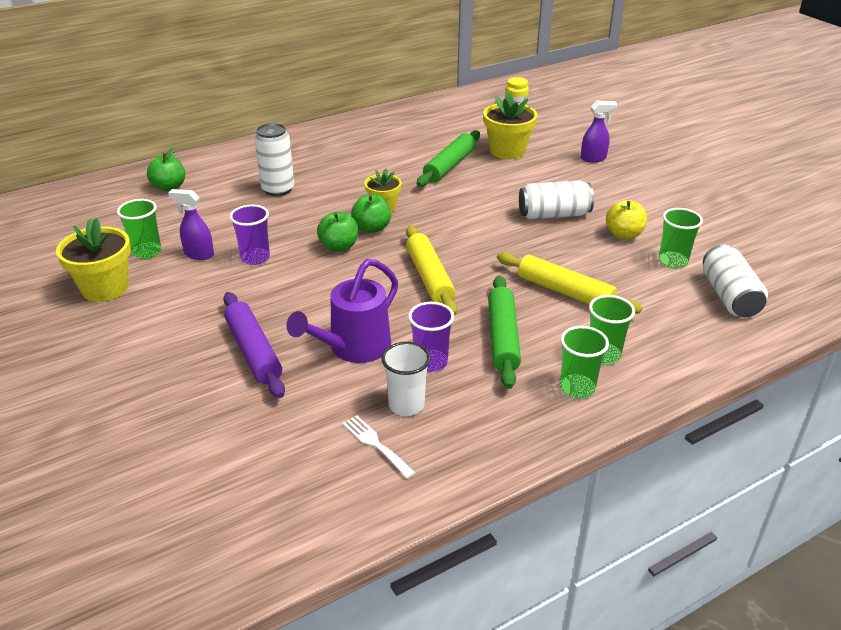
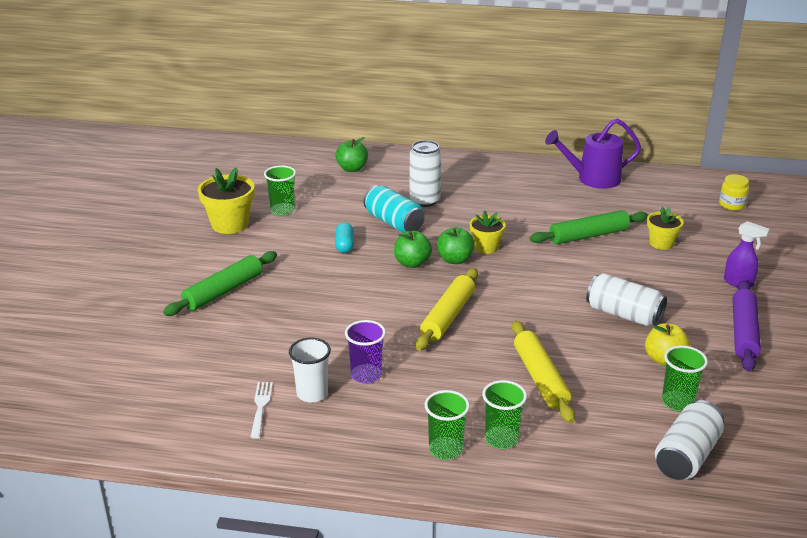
camera: 40 degrees right, 5 degrees down
(198, 254) = (311, 226): purple spray bottle -> none
(253, 351) = (264, 308): purple rolling pin -> purple rolling pin (743, 332)
(255, 258) = (344, 245): purple cup -> turquoise capsule
(275, 219) = (394, 222): none -> turquoise can
(353, 348) = (327, 339): purple watering can -> purple watering can (592, 179)
(502, 338) = (441, 386): green rolling pin -> green rolling pin (223, 291)
(507, 151) = (661, 243): yellow flower pot -> yellow flower pot, size x0.62

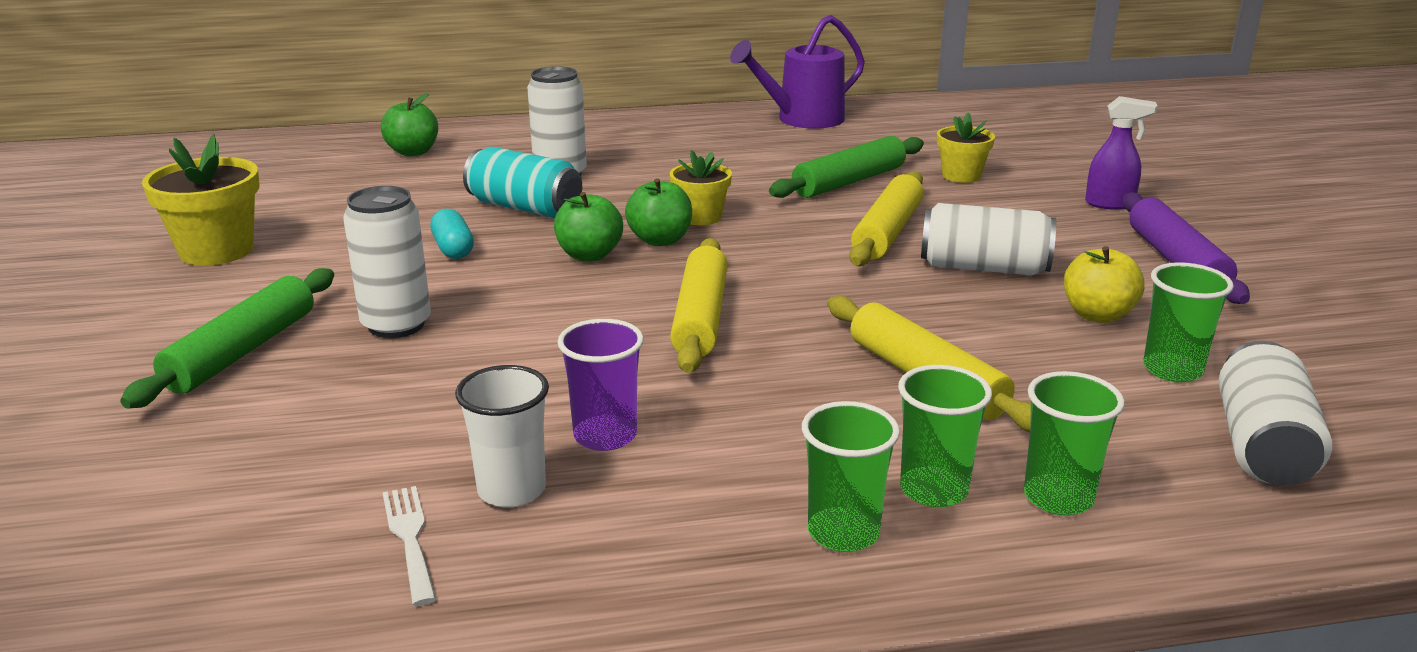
camera: 20 degrees left, 5 degrees down
(282, 210) = (312, 218): green cup -> green cup (1058, 498)
(298, 290) = (396, 325): none -> white can
(585, 278) = (887, 232): none -> yellow rolling pin
(731, 205) = (1017, 123): yellow jar -> none

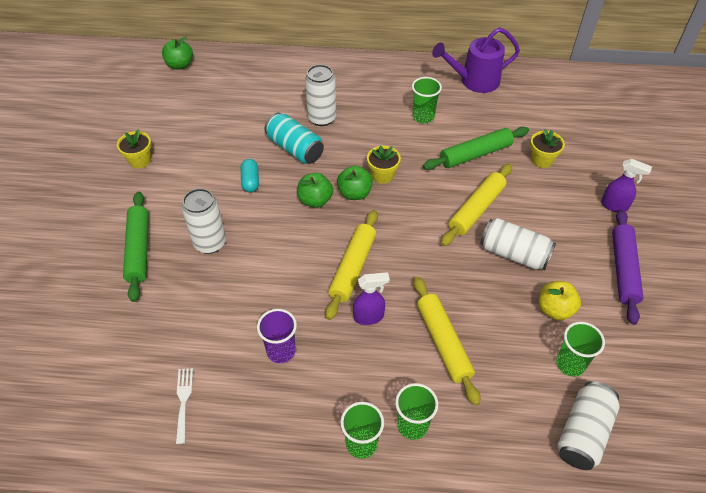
camera: 15 degrees right, 25 degrees up
(216, 251) = (140, 160): yellow flower pot -> yellow flower pot, size x0.62
(242, 351) = (139, 249): green rolling pin -> green rolling pin turned 45 degrees counterclockwise
(413, 152) = (251, 80): green apple -> green apple (180, 65)
(511, 490) = (231, 380): white cup -> none
(764, 369) = (369, 317): none -> purple spray bottle
(1058, 498) = (466, 445): green cup -> green cup (423, 117)

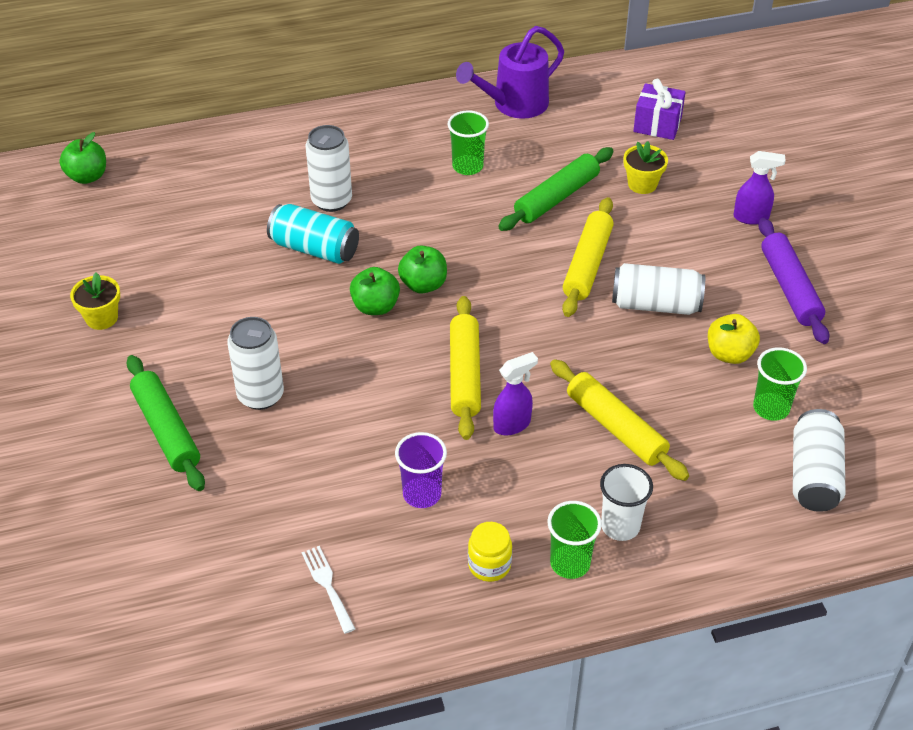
camera: 20 degrees left, 5 degrees down
(250, 181) = (275, 305): turquoise capsule -> none
(302, 424) = (489, 565): none -> yellow jar
(382, 175) = (449, 253): yellow flower pot -> none
(412, 425) = (620, 526): green cup -> white cup
(571, 119) = (657, 125): none -> purple gift

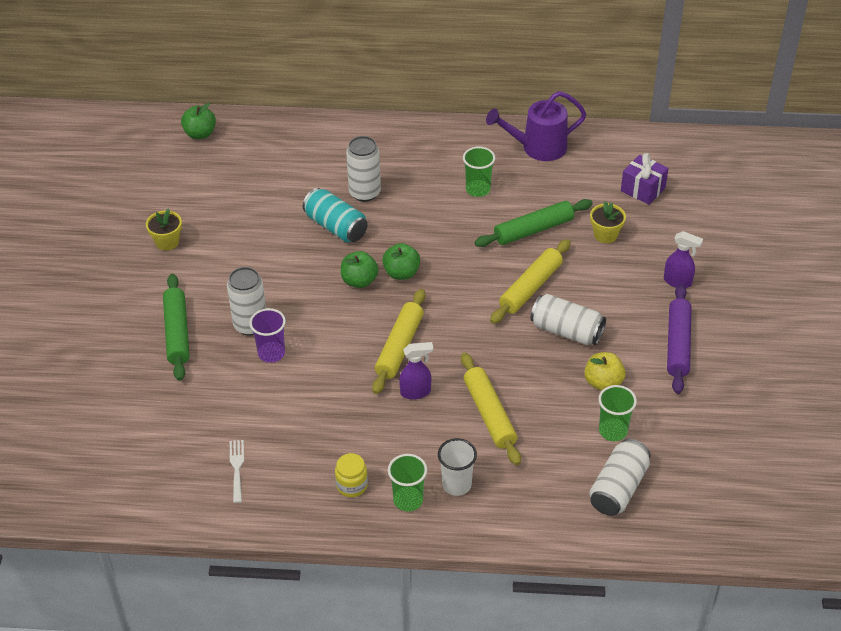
camera: 20 degrees right, 0 degrees up
(422, 494) = (329, 424): purple cup -> purple cup (271, 353)

